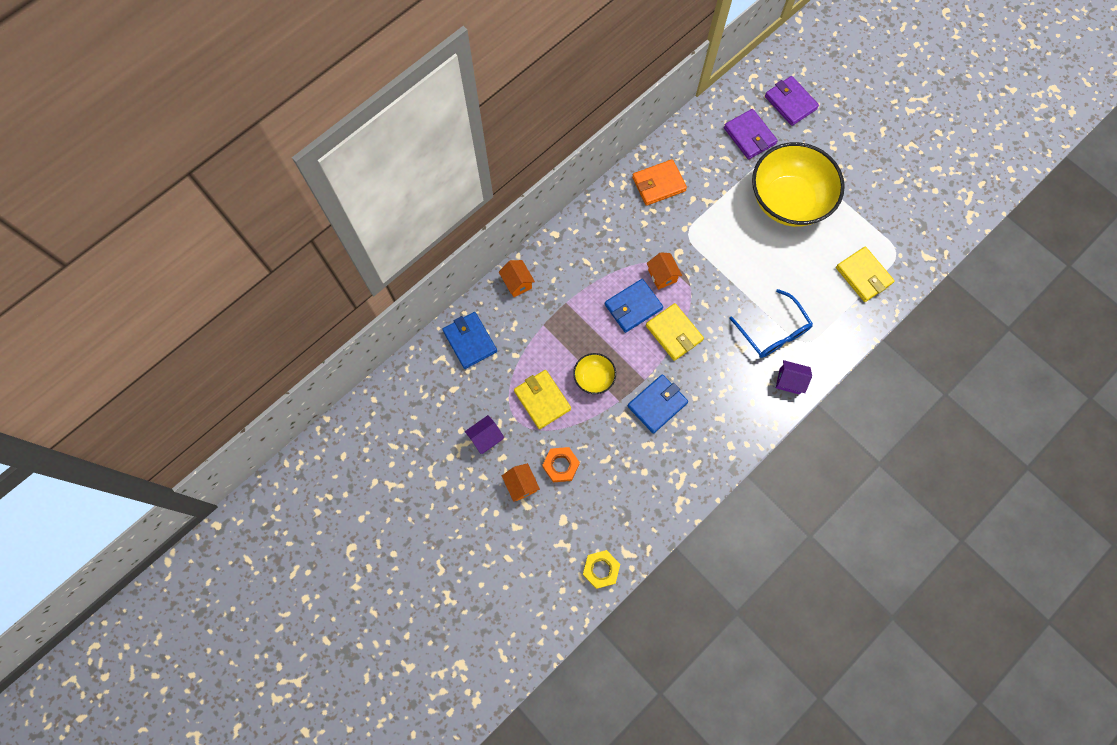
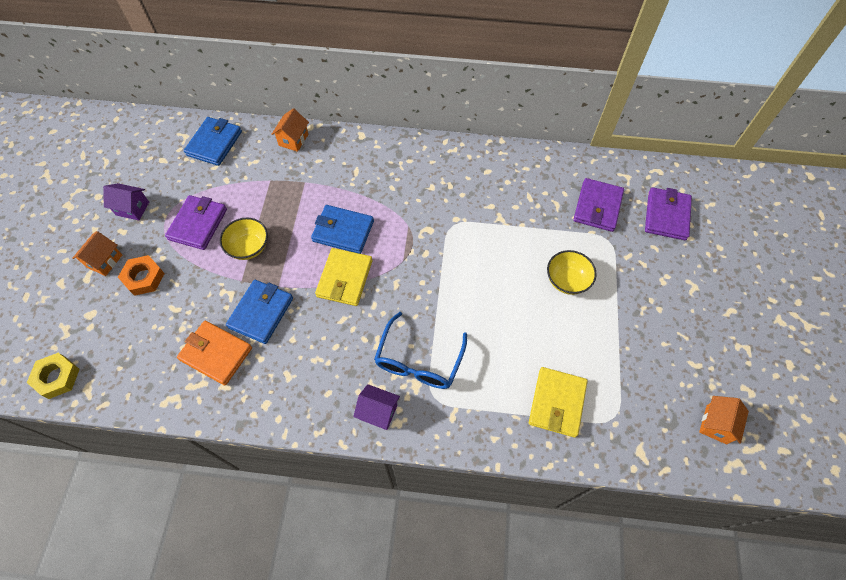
camera: 50 degrees right, 10 degrees down
(542, 400) = (198, 224): yellow wallet -> purple wallet
(657, 404) = (261, 313): blue wallet -> blue wallet turned 75 degrees counterclockwise
(658, 184) = (478, 173): orange wallet -> orange wallet (216, 354)
(662, 276) = (393, 232): orange house -> orange house (716, 424)
(788, 201) = (567, 280): yellow bowl -> yellow bowl, size x0.45
(789, 381) = (378, 412): purple house -> purple house turned 45 degrees counterclockwise

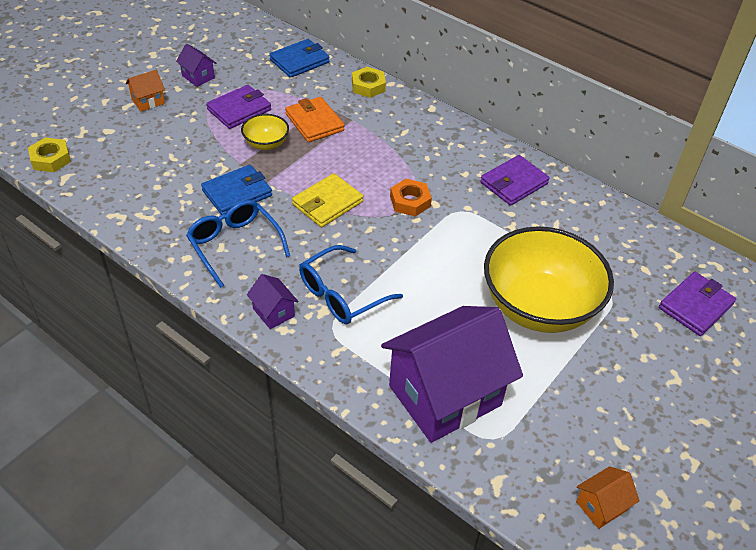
camera: 30 degrees right, 15 degrees down
(144, 278) = (167, 126): orange nut -> orange nut (410, 201)
(216, 354) = (178, 203): orange wallet -> orange wallet (314, 122)
(293, 140) = (368, 86): orange house -> yellow nut
(297, 366) = (234, 245): none -> blue glasses
(343, 231) = (355, 169): blue wallet -> none
(557, 403) = (445, 395): yellow wallet -> purple house
(567, 280) = (539, 306): yellow bowl -> yellow bowl, size x2.23
(597, 207) = (622, 264): purple wallet -> purple wallet (514, 183)

